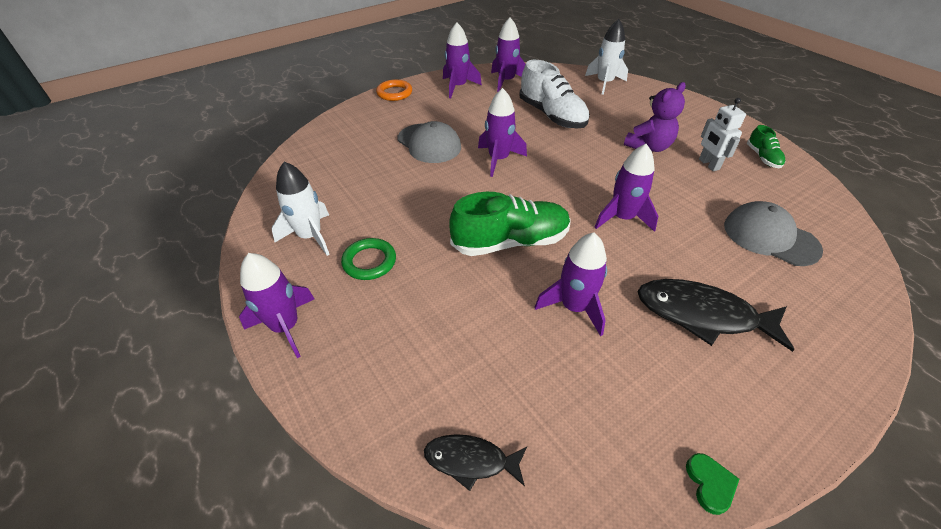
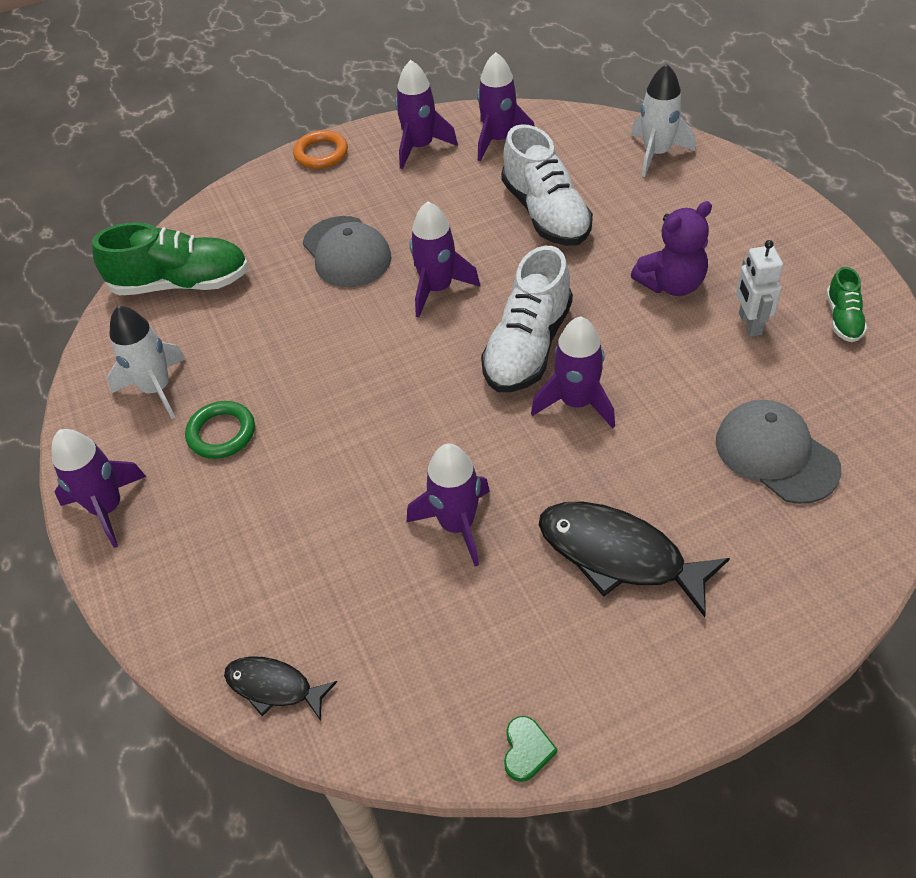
camera: 15 degrees right, 5 degrees up
(510, 242) = (409, 423): green shoe -> green shoe (181, 283)
(574, 188) = (528, 346): none -> white shoe

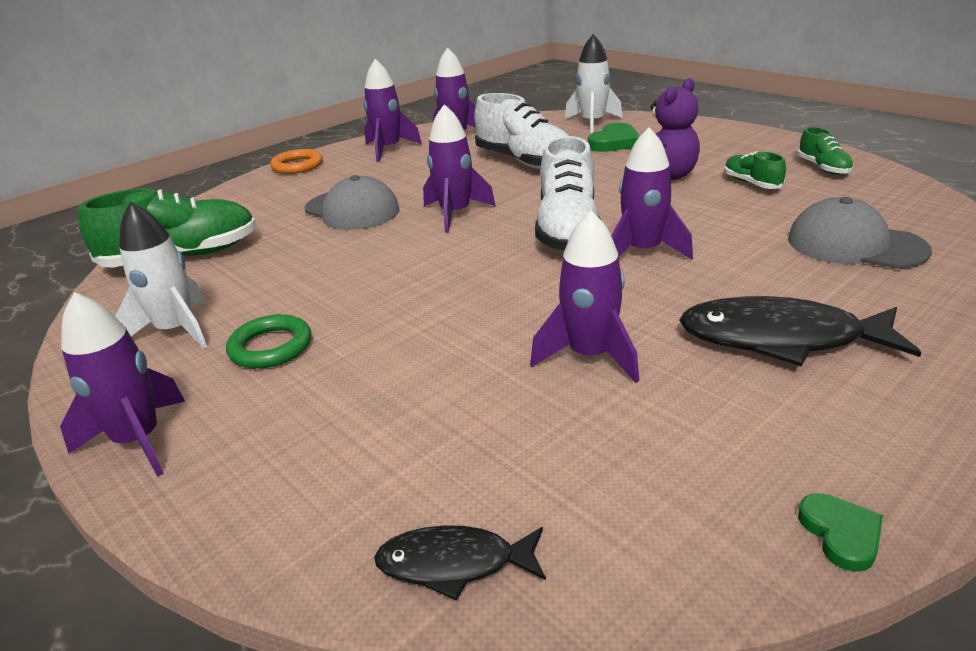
camera: 20 degrees left, 20 degrees down
(657, 201) = (614, 142): none -> green heart
(749, 324) = (751, 183): white robot -> green shoe

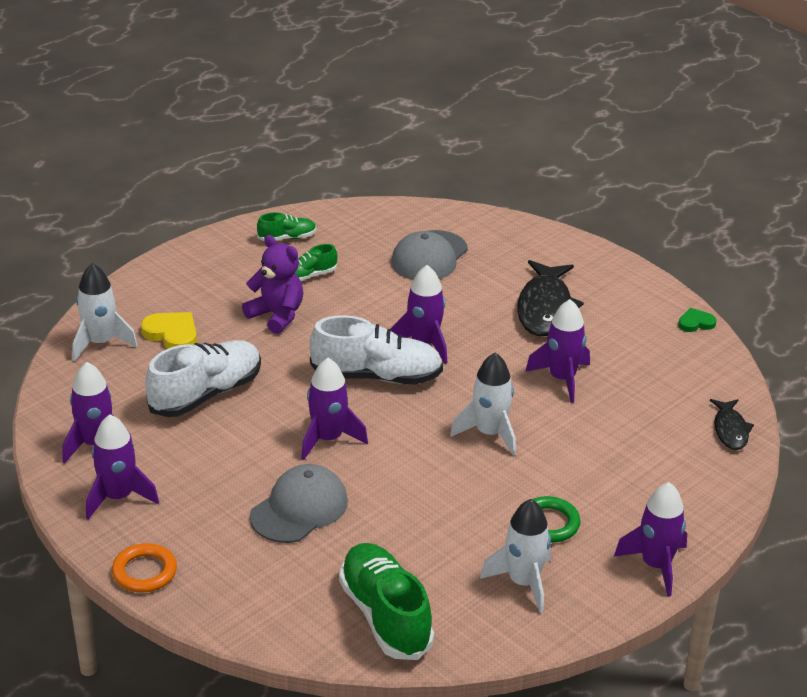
camera: 95 degrees left, 5 degrees up
(459, 301) = (489, 433): none -> white rocket
(614, 142) = (172, 334): green heart -> yellow heart

